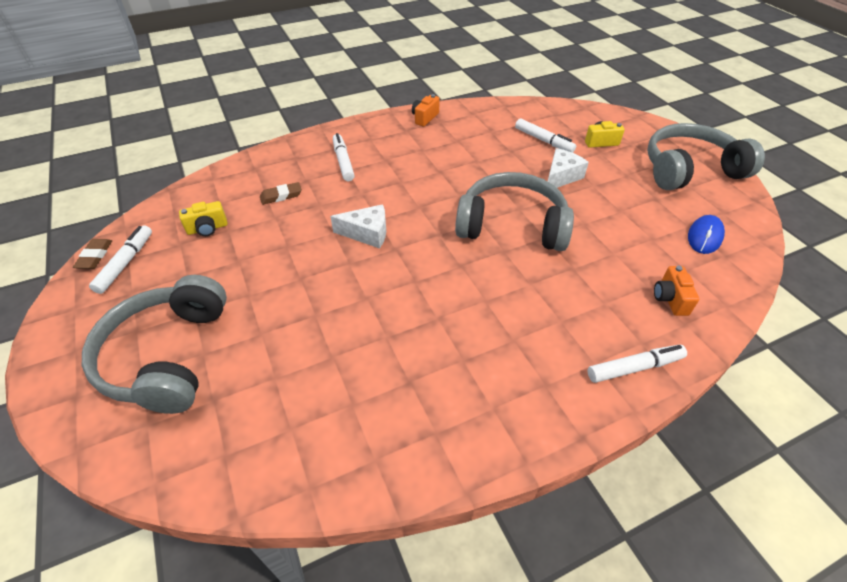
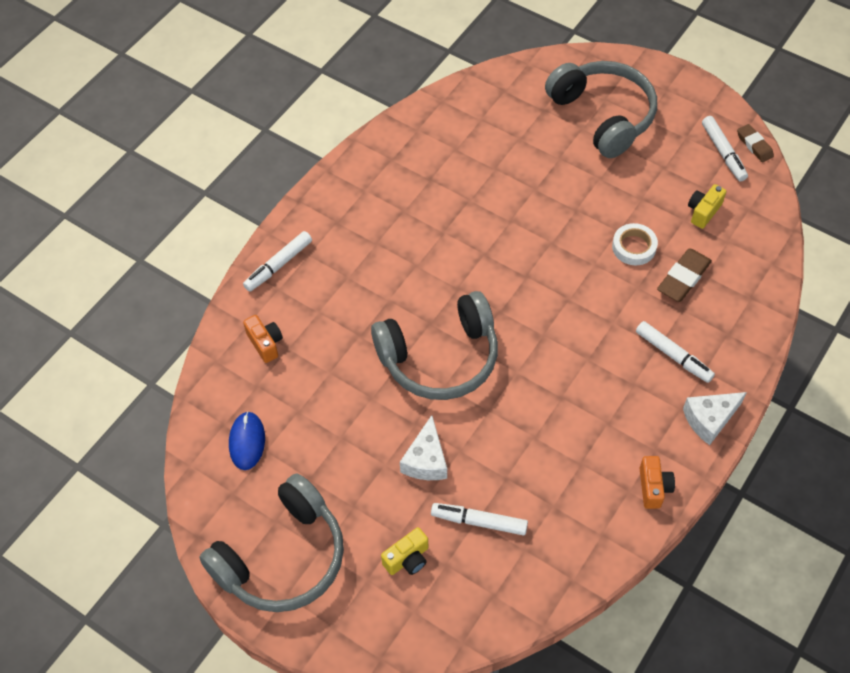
camera: 150 degrees right, 10 degrees up
(281, 196) = (683, 278): brown eraser -> brown eraser, size x1.51
(289, 230) = (634, 247): none -> white tape
(367, 233) = (564, 279): white cheese -> white cheese (709, 419)

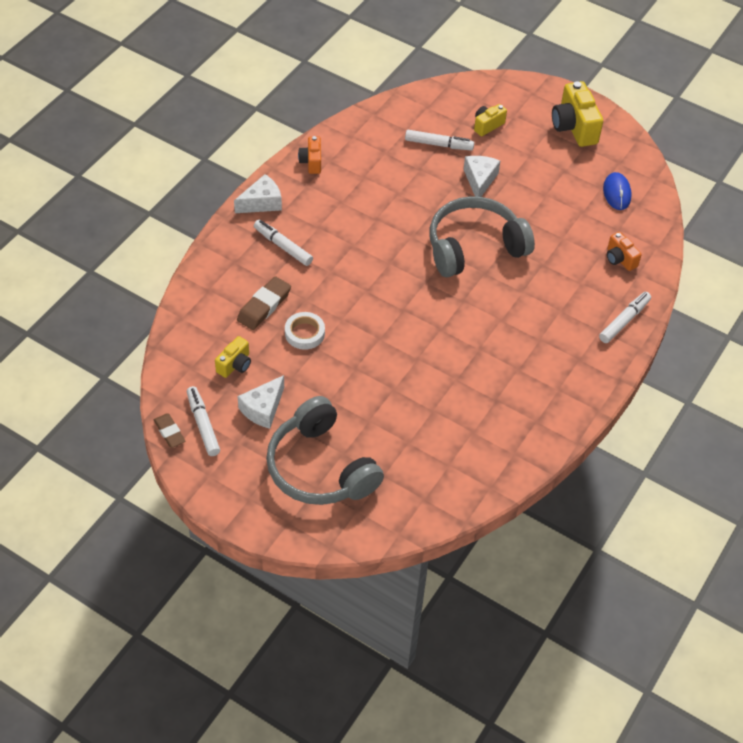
camera: 175 degrees right, 5 degrees down
(282, 558) = (574, 127): grey headphones -> yellow camera
(666, 168) = (263, 409): none -> white cheese

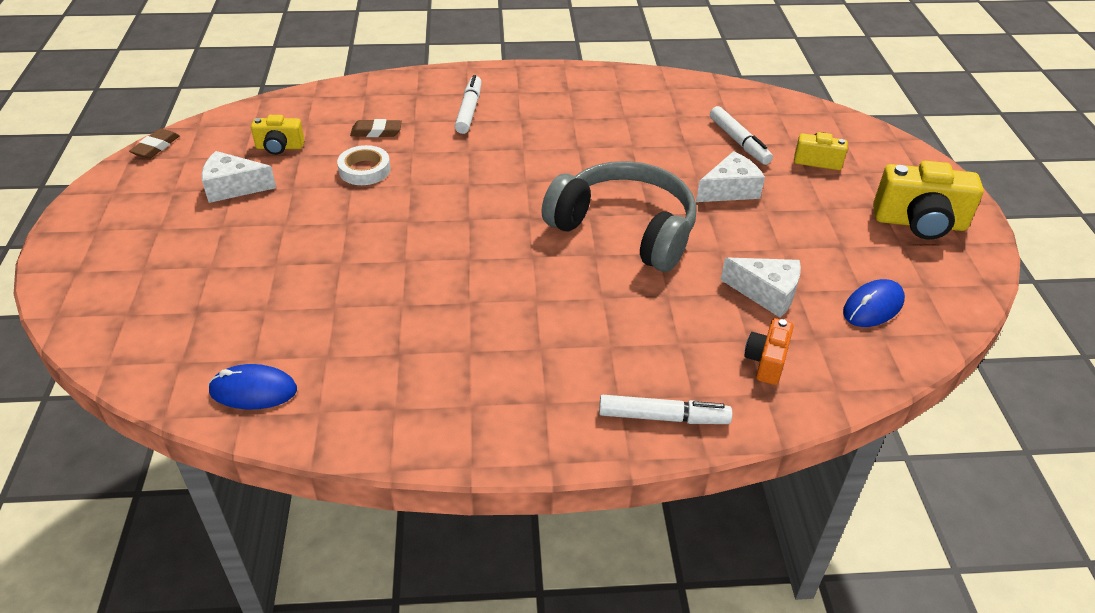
camera: 55 degrees right, 10 degrees down
(203, 424) = (181, 161): white marker -> none
(262, 202) = (511, 77): white cheese -> white cheese (766, 293)
(264, 306) = (376, 132): brown eraser -> brown eraser, size x0.66
(311, 162) = (601, 81): orange camera -> none
(320, 467) = (175, 259): grey headphones -> none
(475, 475) = (253, 391): none -> blue mouse
(574, 127) = (919, 223): yellow camera -> yellow camera turned 120 degrees counterclockwise

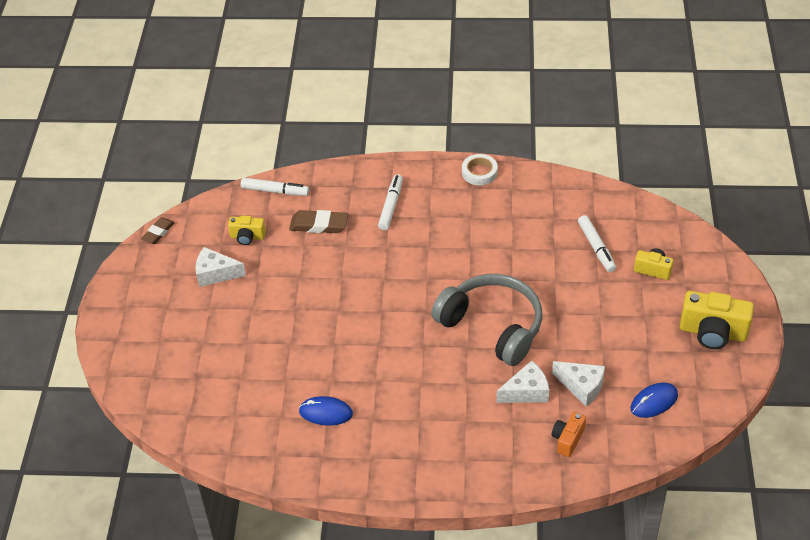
camera: 10 degrees right, 5 degrees up
(253, 391) = (235, 438): blue mouse -> blue mouse (326, 413)
(364, 170) = (309, 262): white tape -> white tape (479, 172)
(376, 132) = (319, 225): brown eraser -> brown eraser, size x1.51
(663, 417) = (490, 475): white marker -> white marker (275, 191)
(730, 190) = (578, 294): white cheese -> white cheese (526, 391)

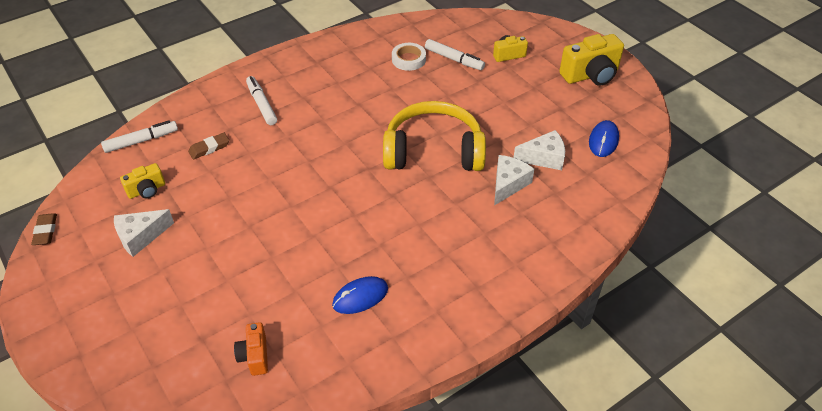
camera: 40 degrees left, 0 degrees up
(319, 225) = (209, 148): brown eraser -> brown eraser, size x0.66
(479, 172) = (313, 49): white tape -> white tape (408, 59)
(492, 326) = (433, 151): grey headphones -> yellow headphones
(567, 439) = (574, 201): orange camera -> orange camera (254, 356)

